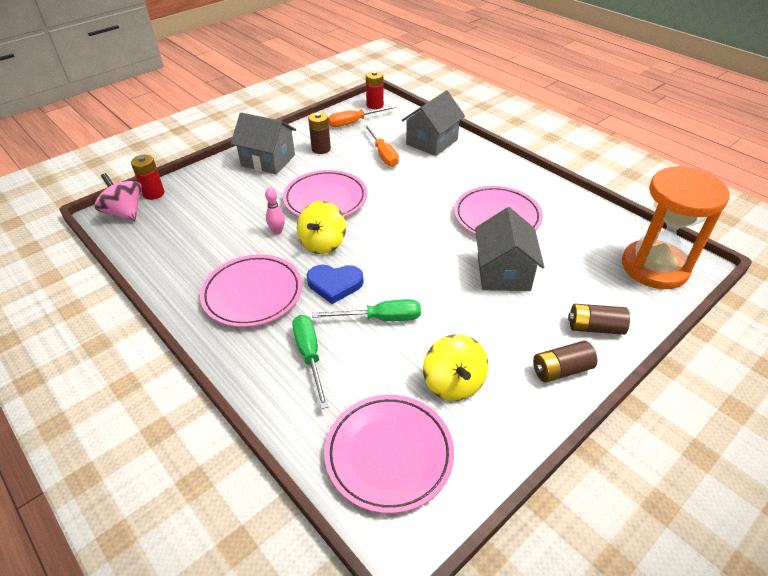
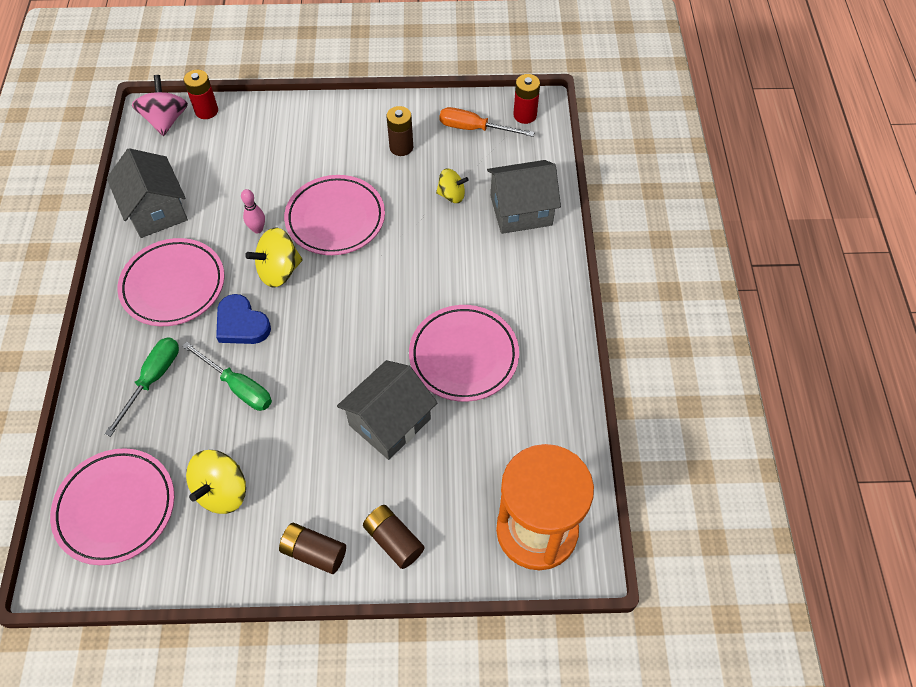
camera: 40 degrees right, 15 degrees up
(268, 160) = (338, 131): grey house -> grey house (156, 210)
(383, 154) = (451, 195): orange screwdriver -> yellow spinning top

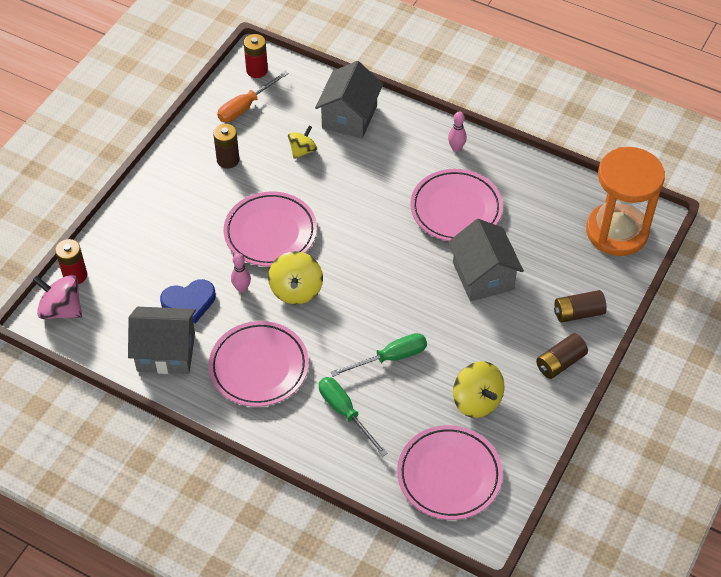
camera: 60 degrees left, 5 degrees down
(241, 324) = (331, 334): blue heart -> blue heart (189, 302)
(546, 318) = (456, 148): none -> pink bowling pin

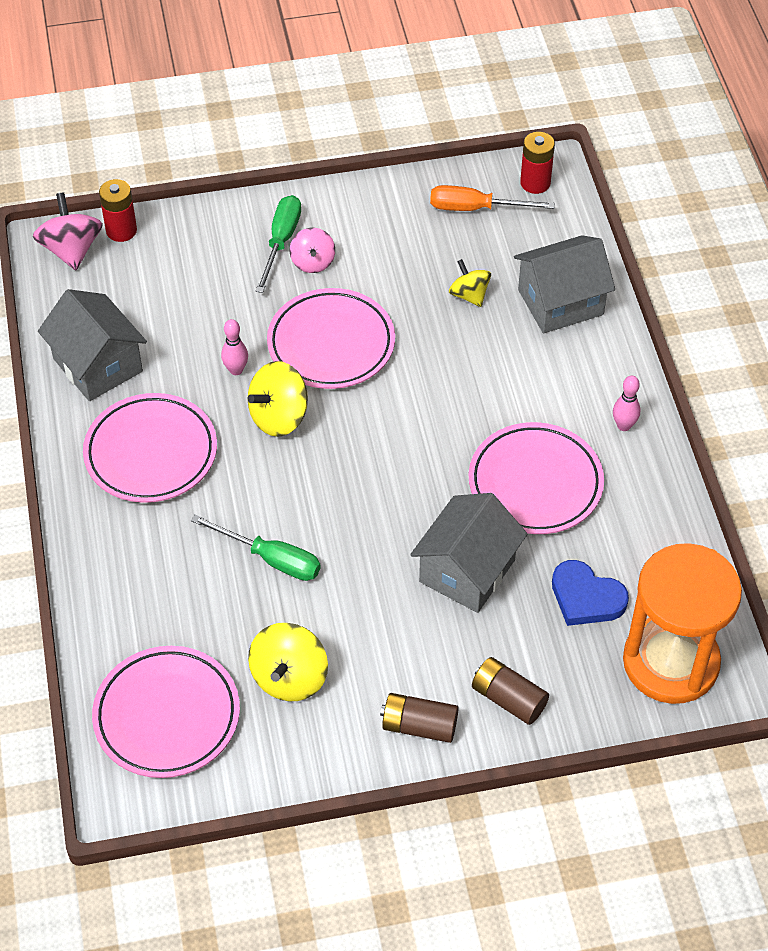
camera: 50 degrees right, 0 degrees up
(189, 302) = (176, 340): blue heart -> blue heart (586, 597)
(202, 202) = (313, 262): none -> pink spinning top
(228, 160) = (389, 244): brown battery -> none
(302, 150) = (469, 295): yellow spinning top -> yellow spinning top turned 120 degrees counterclockwise
(345, 413) = (162, 566): green screwdriver -> green screwdriver (281, 242)

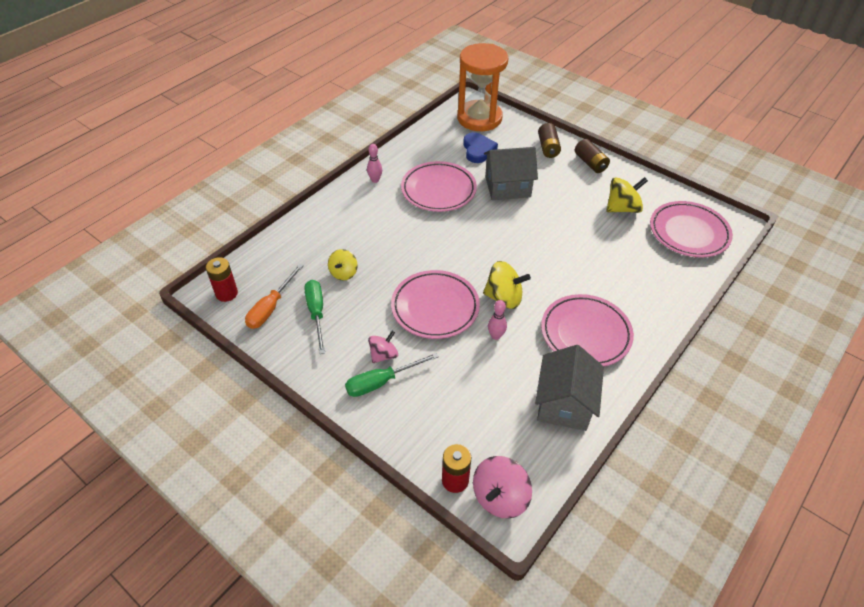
camera: 130 degrees left, 5 degrees down
(271, 559) = (581, 248): green screwdriver -> green screwdriver (316, 313)
(476, 208) = (271, 307): orange screwdriver -> orange screwdriver turned 60 degrees clockwise
(560, 302) = (315, 237): grey house -> none

